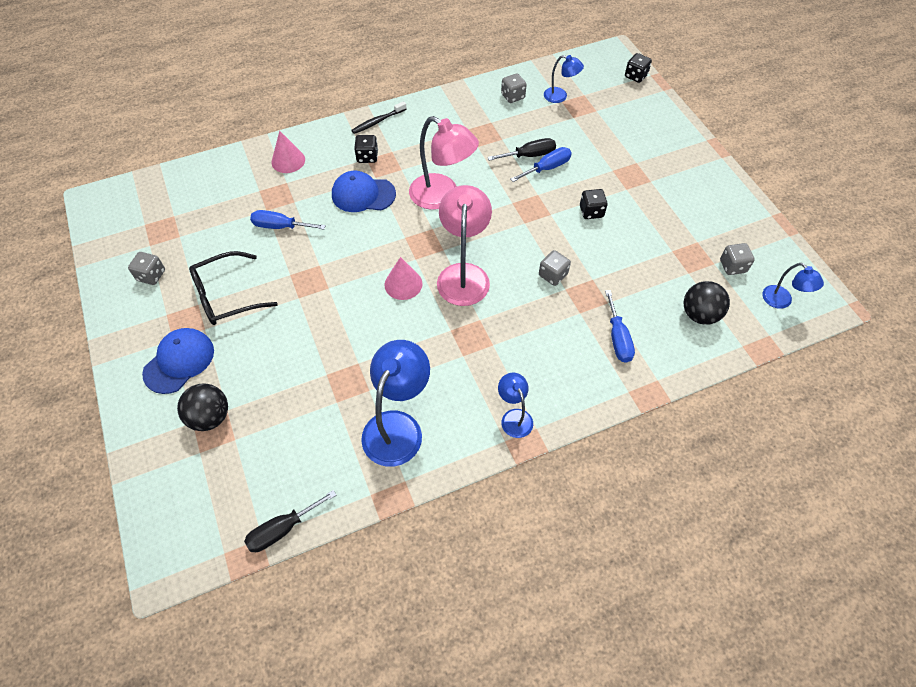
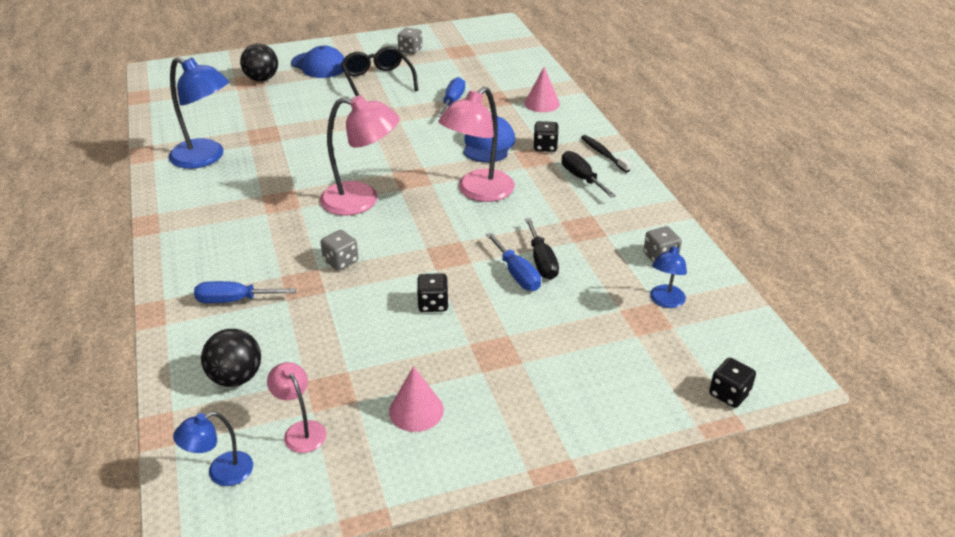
camera: 95 degrees right, 20 degrees down
(282, 529) = (150, 109): black screwdriver -> black screwdriver (581, 178)
(403, 284) = (361, 164): pink cone -> pink cone (416, 410)
(514, 417) = (178, 220): blue lamp -> none
(732, 266) = (301, 430): grey dice -> pink lamp

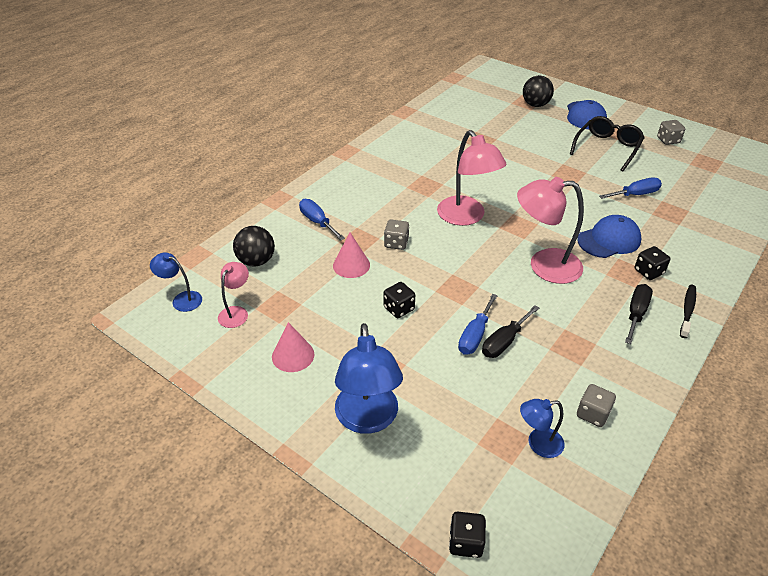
camera: 55 degrees right, 5 degrees up
(206, 158) = (429, 134): blue lamp -> blue lamp (368, 419)
(542, 103) = (705, 240): pink cone -> pink cone (351, 265)

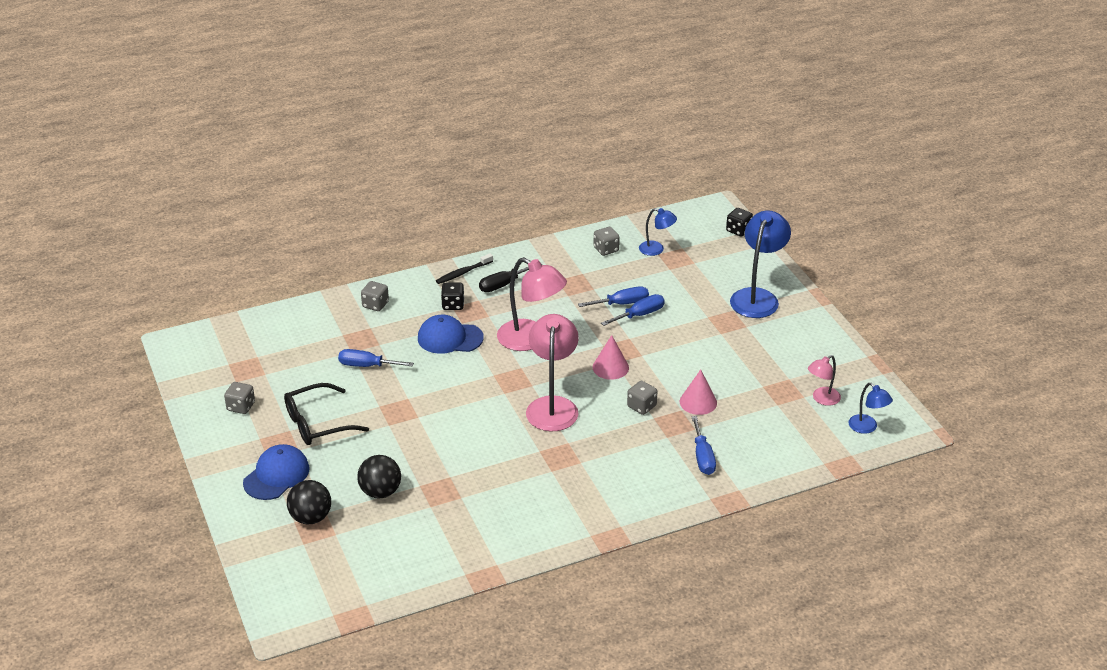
camera: 150 degrees left, 5 degrees down
(256, 261) = (784, 438): black ball -> black ball (380, 492)
(293, 355) = (789, 351): pink cone -> pink cone (610, 367)
(399, 308) = (683, 353): black dice -> none
(504, 342) = (622, 303): black screwdriver -> blue screwdriver
(706, 245) = (375, 305): none -> grey dice

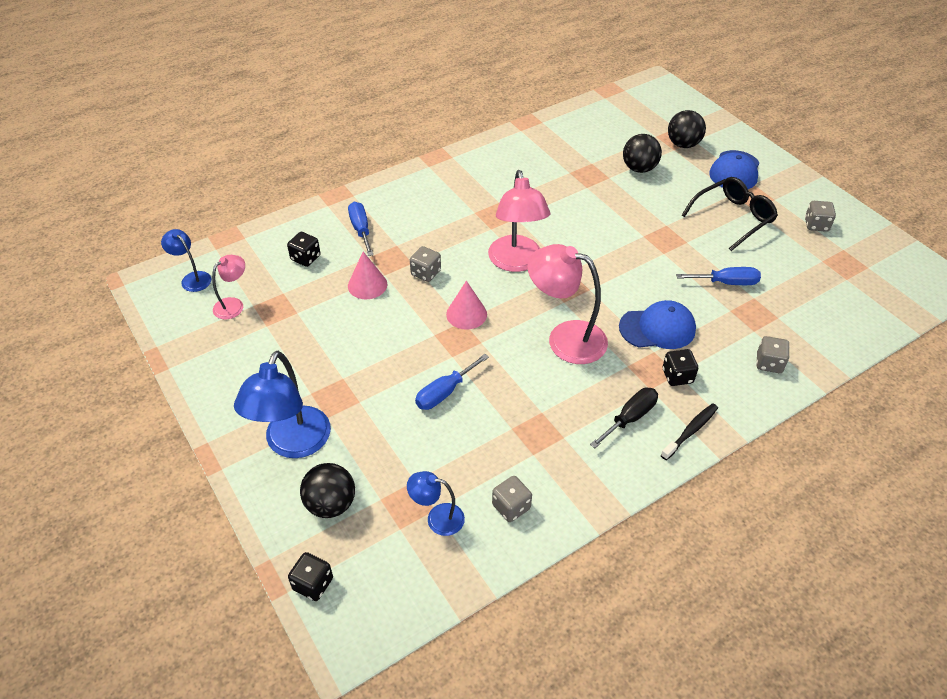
camera: 170 degrees right, 10 degrees up
(622, 303) = (470, 407): blue screwdriver -> none
(728, 263) = (331, 504): none -> black ball
(758, 434) = (305, 258): none -> black dice

